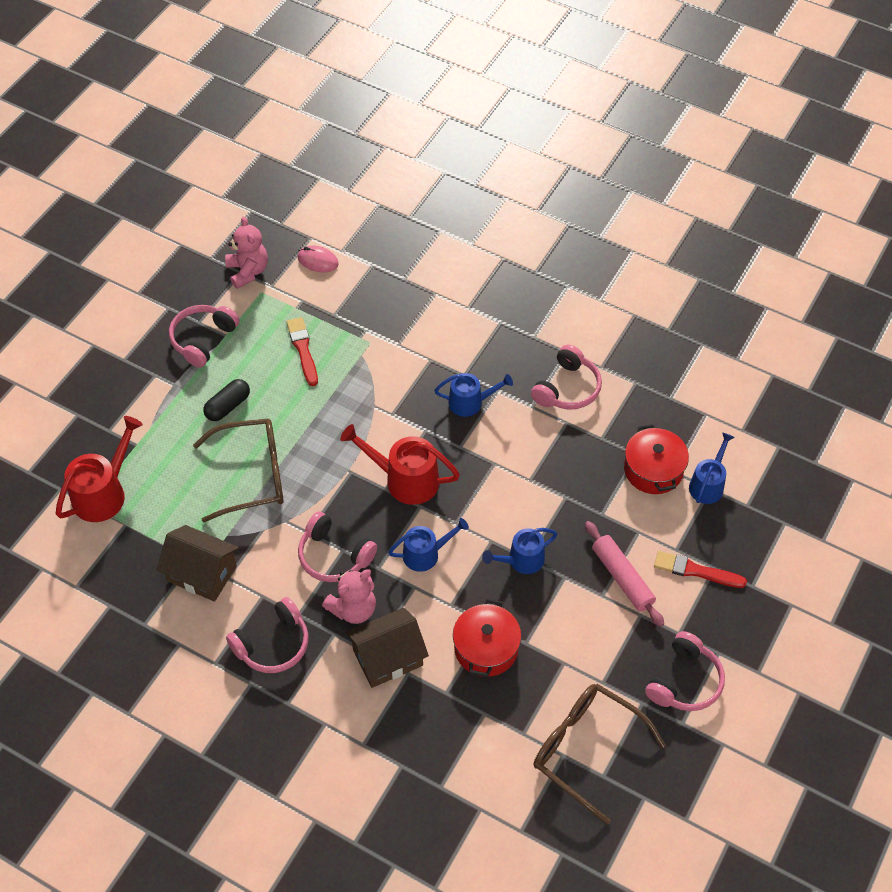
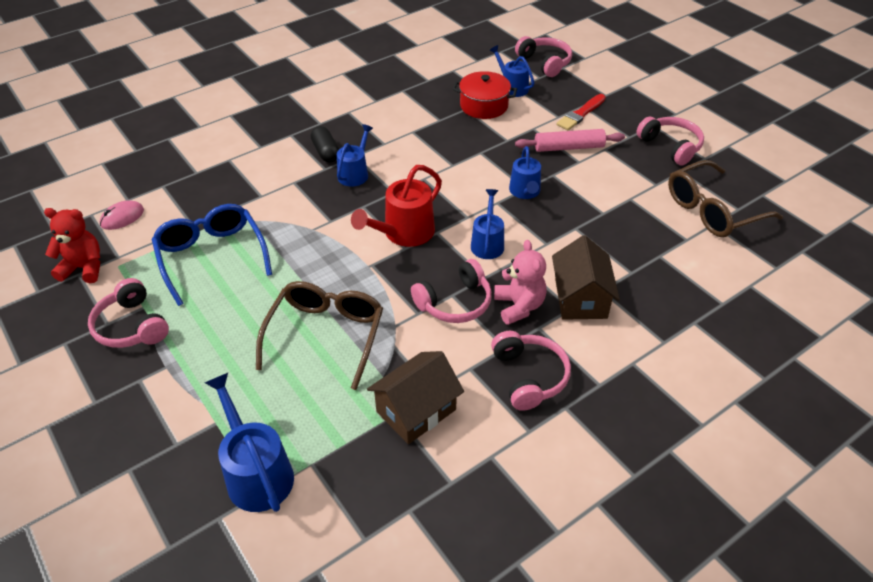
camera: 65 degrees left, 10 degrees down
(103, 493) = (256, 473): red watering can -> blue watering can
(228, 406) = (230, 330): black capsule -> black capsule (326, 152)
(248, 271) = (84, 268): pink teddy bear -> red teddy bear
(303, 349) = (212, 256): red brush -> blue glasses
(486, 648) = (598, 236): red pot -> none
(567, 388) = (381, 122): pink headphones -> pink headphones (544, 63)

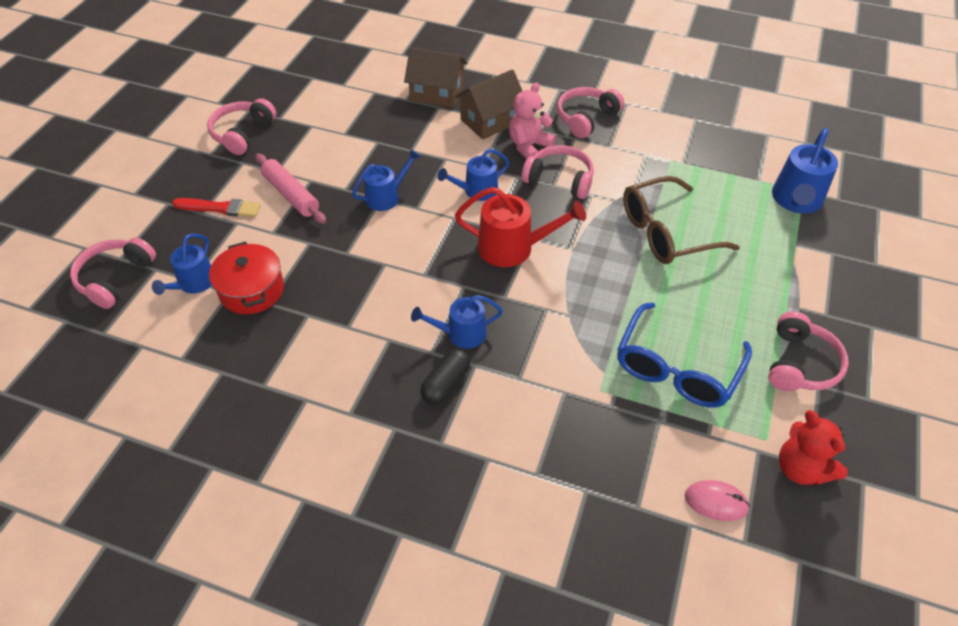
camera: 125 degrees left, 5 degrees up
(416, 410) = (669, 154): brown house -> brown house (437, 93)
(712, 210) = (325, 89): brown glasses -> none

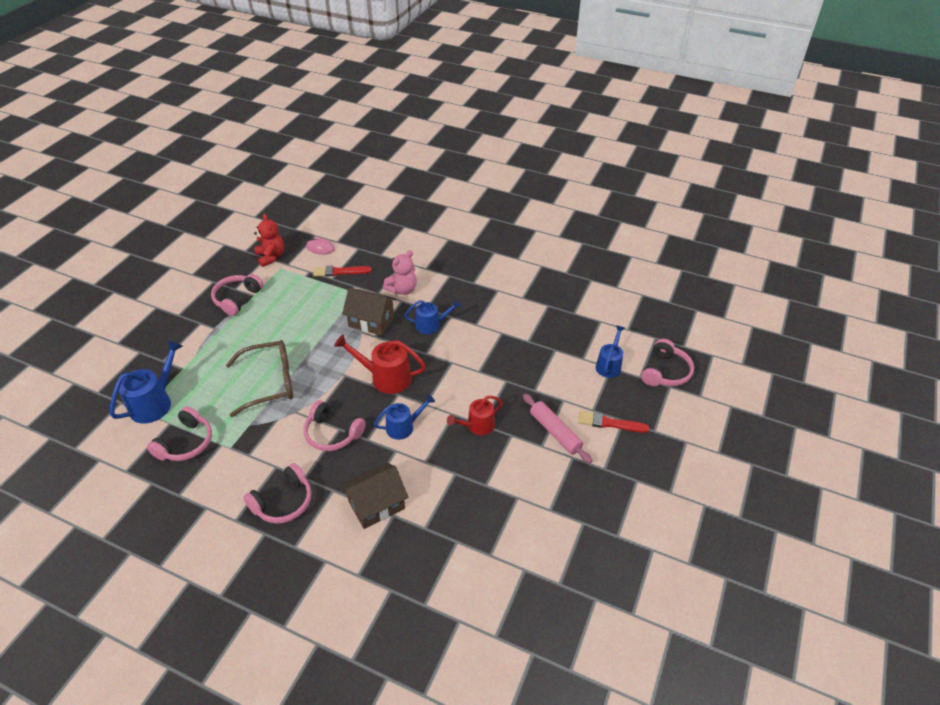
camera: 175 degrees left, 5 degrees down
(242, 133) = (614, 503): pink headphones -> pink headphones (186, 443)
(252, 290) = (568, 358): red pot -> none
(386, 196) = (477, 426): blue watering can -> red watering can
(437, 93) = (424, 548): brown house -> brown house (371, 321)
(445, 383) = (443, 300): black capsule -> none
(529, 146) = (348, 470): pink teddy bear -> pink teddy bear (402, 289)
(650, 438) = (340, 272): none -> red brush
(676, 369) = (309, 300): blue glasses -> none

